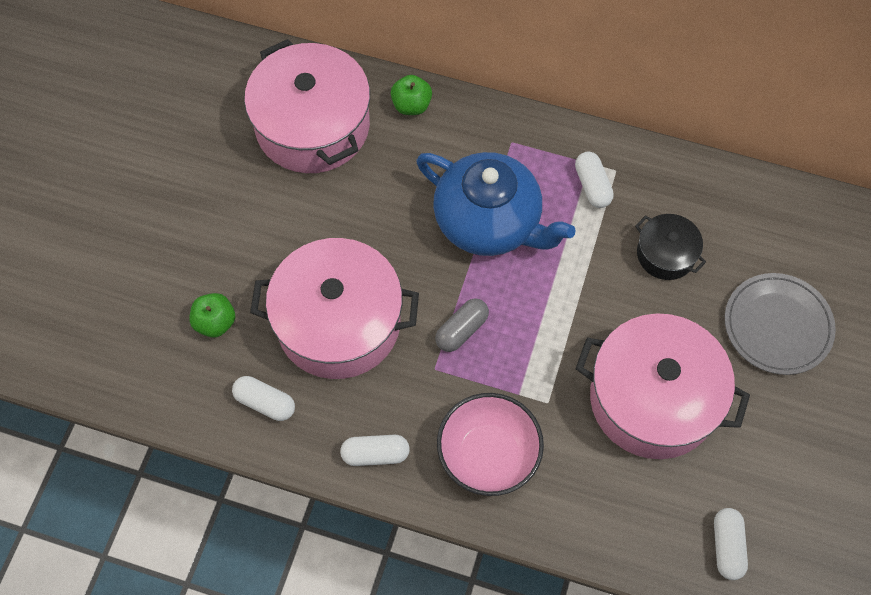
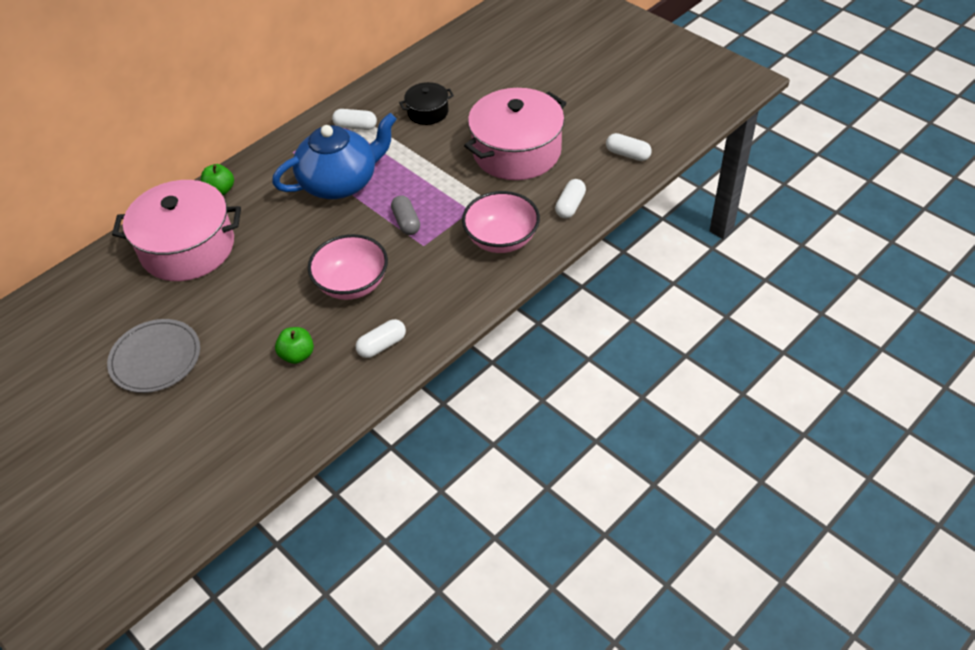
camera: 60 degrees left, 15 degrees down
(338, 323) = (352, 284): pink pot -> pink bowl
(375, 454) = (462, 296): white capsule -> white capsule (570, 206)
(777, 326) = (508, 84): grey plate -> grey plate (155, 358)

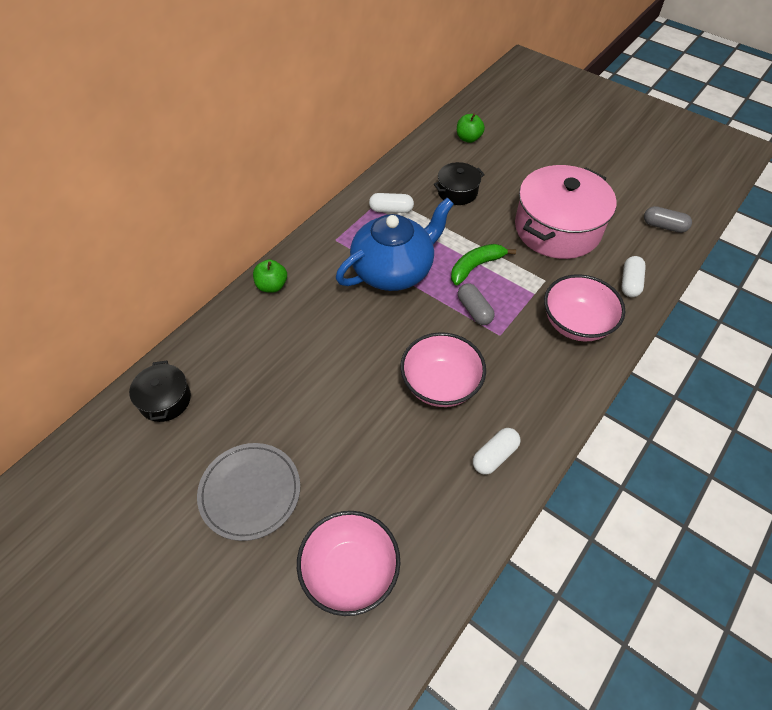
camera: 10 degrees left, 5 degrees up
(99, 281) = (165, 400): none -> black pot
(188, 247) = (253, 353): pink pot -> none
(225, 424) = (350, 571): none -> pink bowl
(297, 355) = (407, 475): green apple -> green apple (468, 138)
(422, 183) = (476, 266): none -> green banana
(628, 154) = (664, 226): white capsule -> grey capsule

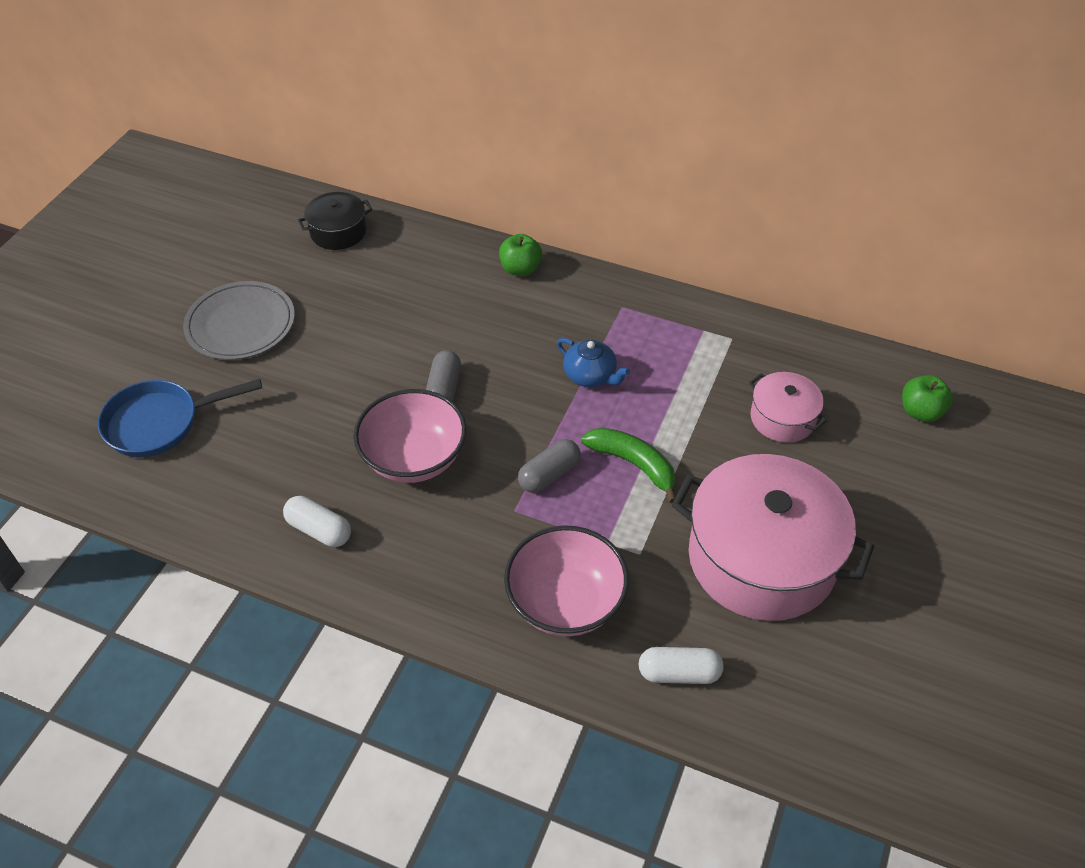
camera: 75 degrees right, 5 degrees down
(350, 571) = (160, 423): pink bowl -> blue pan
(391, 210) = (705, 350): white capsule -> none
(394, 270) = (590, 376): blue teapot -> blue teapot, size x0.46
(457, 192) = (782, 418): black pot -> pink pot
(664, 226) = (845, 724): grey capsule -> grey capsule (444, 388)

